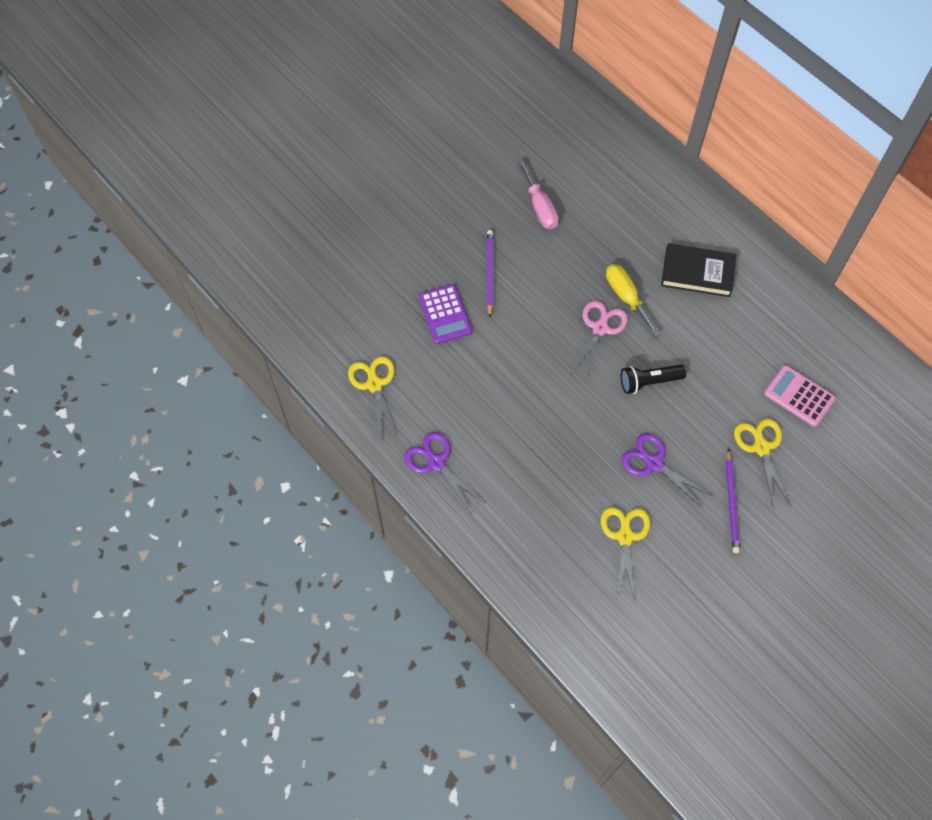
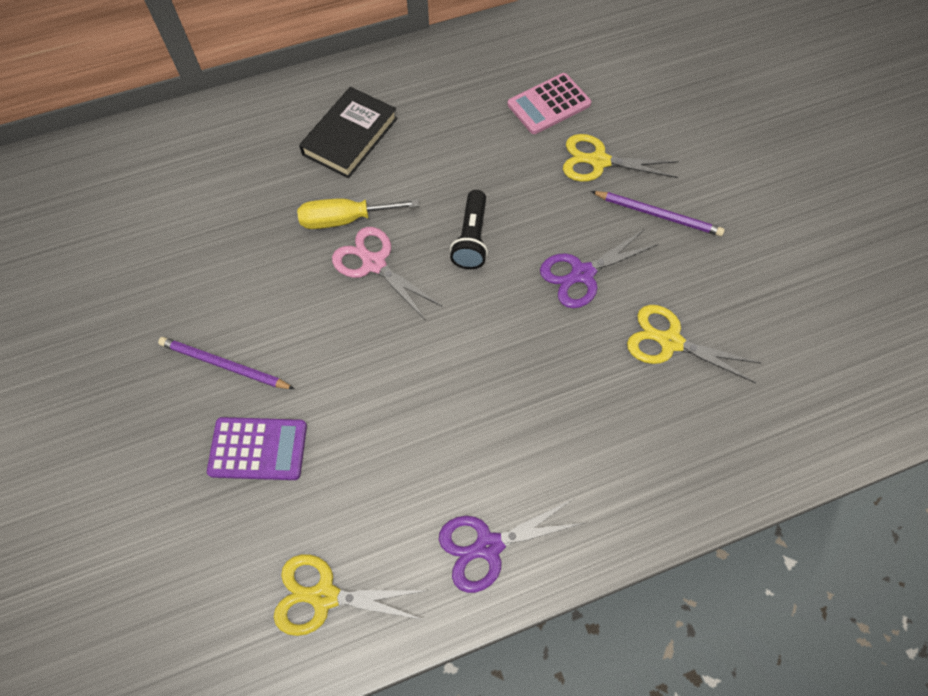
camera: 70 degrees left, 0 degrees up
(540, 207) = (160, 267): pink screwdriver -> none

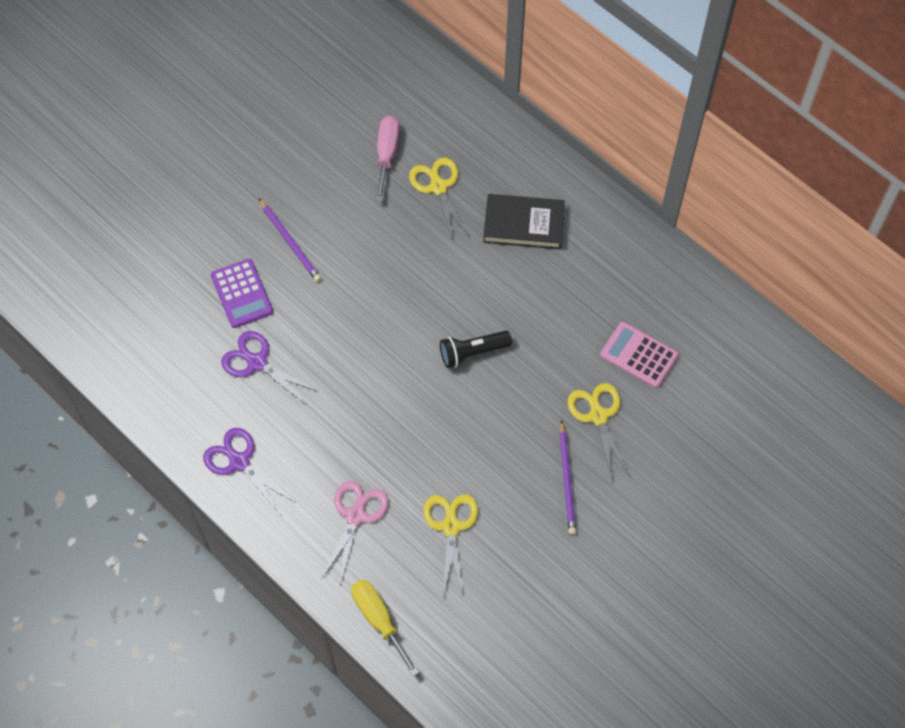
camera: 65 degrees right, 0 degrees up
(182, 222) = (386, 154): none -> pink screwdriver
(224, 365) = (290, 242): purple pencil -> purple pencil turned 150 degrees clockwise
(324, 596) = (166, 380): yellow scissors -> yellow scissors (438, 187)
(345, 219) = (444, 258): yellow screwdriver -> yellow screwdriver (379, 619)
(374, 264) = (416, 296): pink scissors -> pink scissors (356, 516)
(582, 274) = (480, 443): purple scissors -> purple scissors (257, 363)

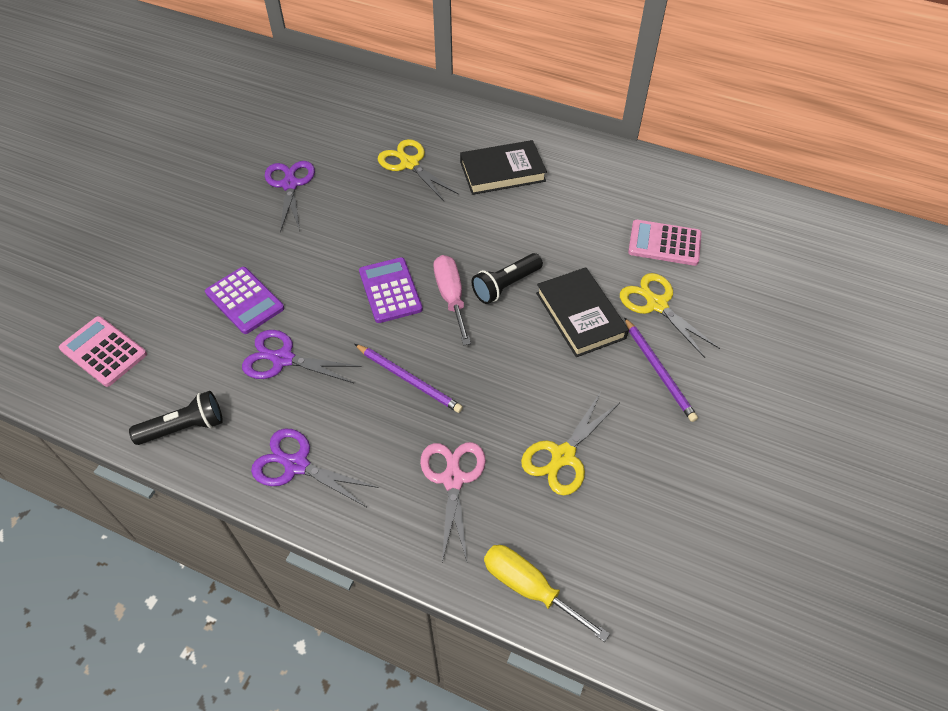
camera: 20 degrees left, 10 degrees down
(114, 307) = (103, 351): none -> pink calculator
(162, 399) = (184, 427): none -> black flashlight
(290, 242) = (281, 243): purple pencil -> purple pencil (409, 380)
(318, 177) = (290, 185): none -> purple scissors
(369, 324) = (390, 290): none -> purple calculator
(386, 154) = (349, 152): pink screwdriver -> pink screwdriver (451, 297)
(451, 526) = (563, 456): yellow scissors -> yellow scissors turned 120 degrees counterclockwise
(525, 404) = (580, 315): none -> black book

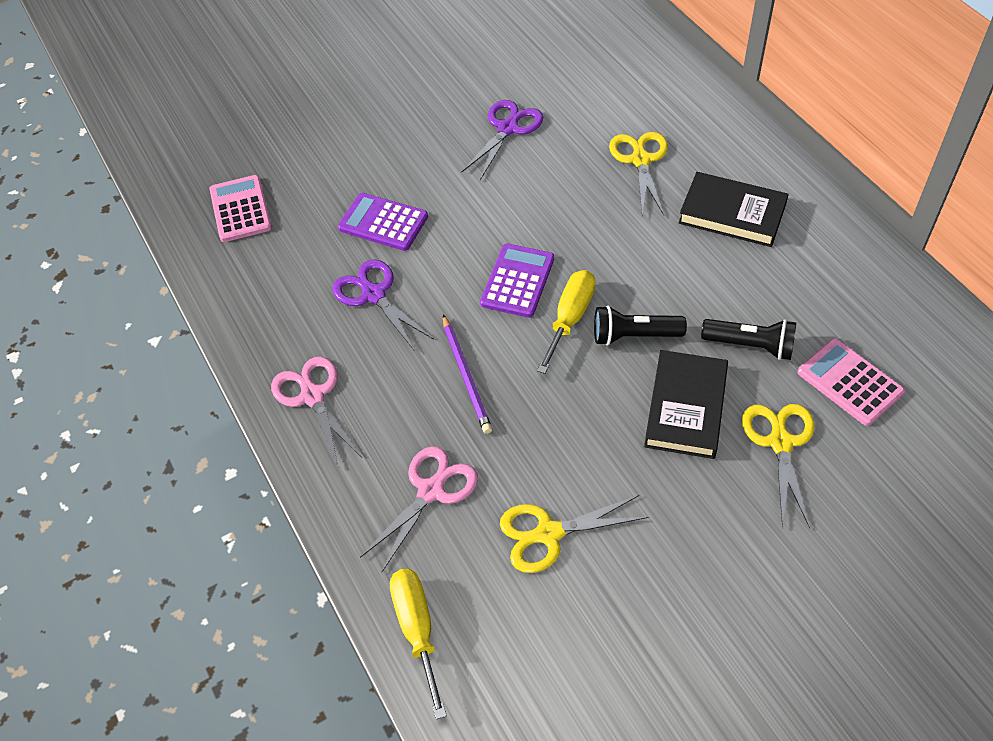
camera: 40 degrees right, 0 degrees up
(184, 427) = (252, 311): black flashlight -> black flashlight (750, 346)
(245, 300) = (383, 223): purple calculator -> purple calculator turned 120 degrees clockwise
(296, 465) = (312, 396): purple scissors -> pink scissors
(451, 297) = (570, 318): pink screwdriver -> yellow screwdriver
(659, 371) = (720, 512): purple pencil -> none

